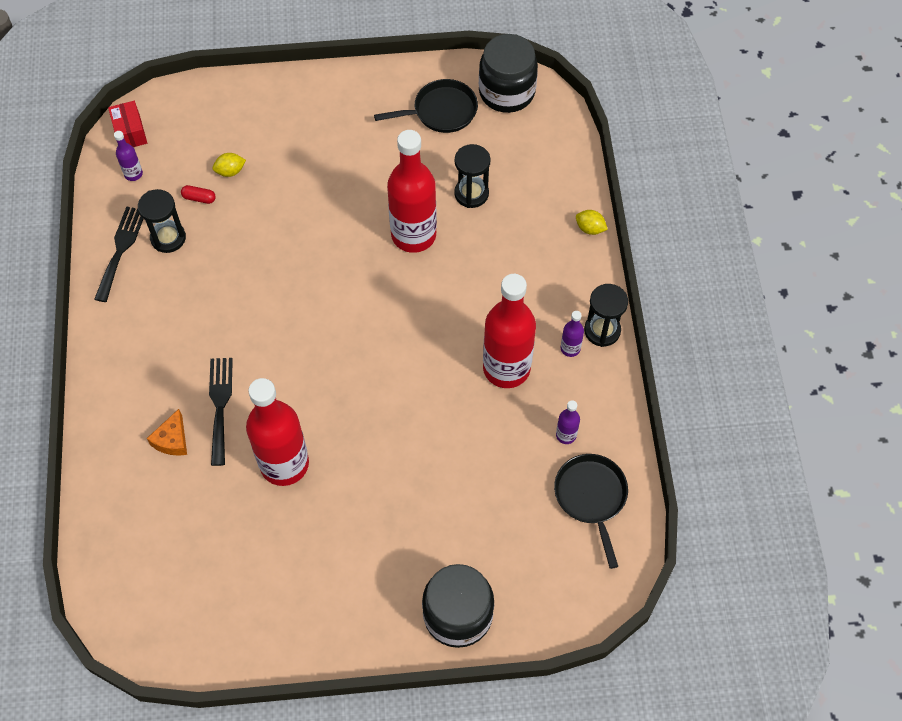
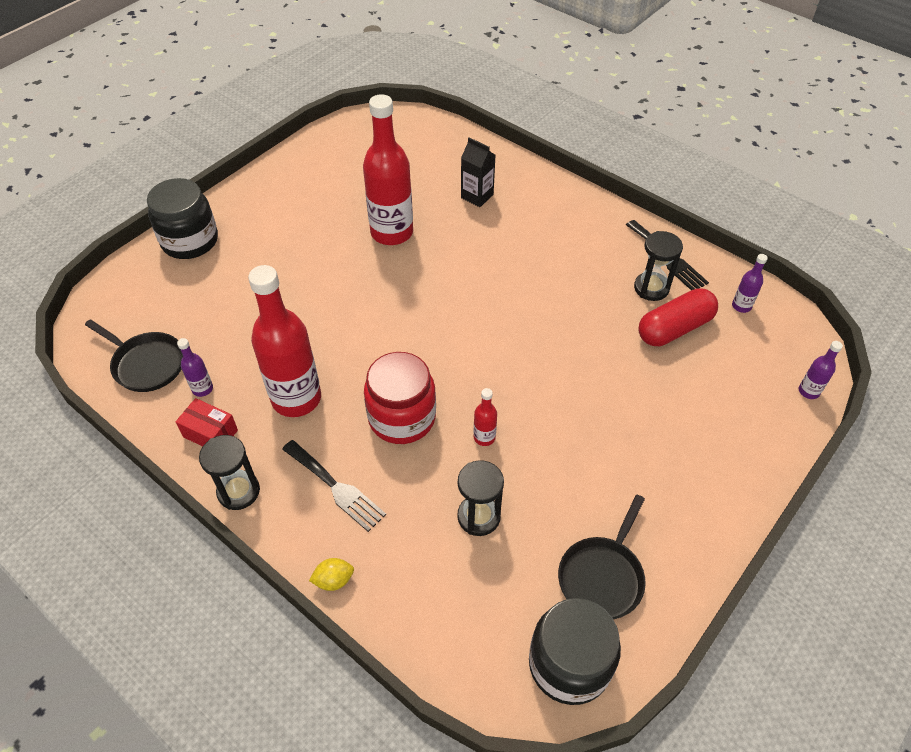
camera: 135 degrees right, 10 degrees down
(130, 132) = (793, 330): red box -> red box (210, 433)
(172, 440) = (477, 196): orange cheese -> black carton
(199, 198) = (674, 328): red capsule -> red capsule, size x2.40
(220, 405) = (473, 230): black fork -> black fork (336, 487)
(230, 171) = (684, 365): yellow lemon -> none
(413, 235) = (484, 437): red bottle -> red bottle, size x0.42
(450, 292) = (402, 418): none -> red jar
(570, 348) = (255, 454): purple bottle -> purple bottle (808, 391)

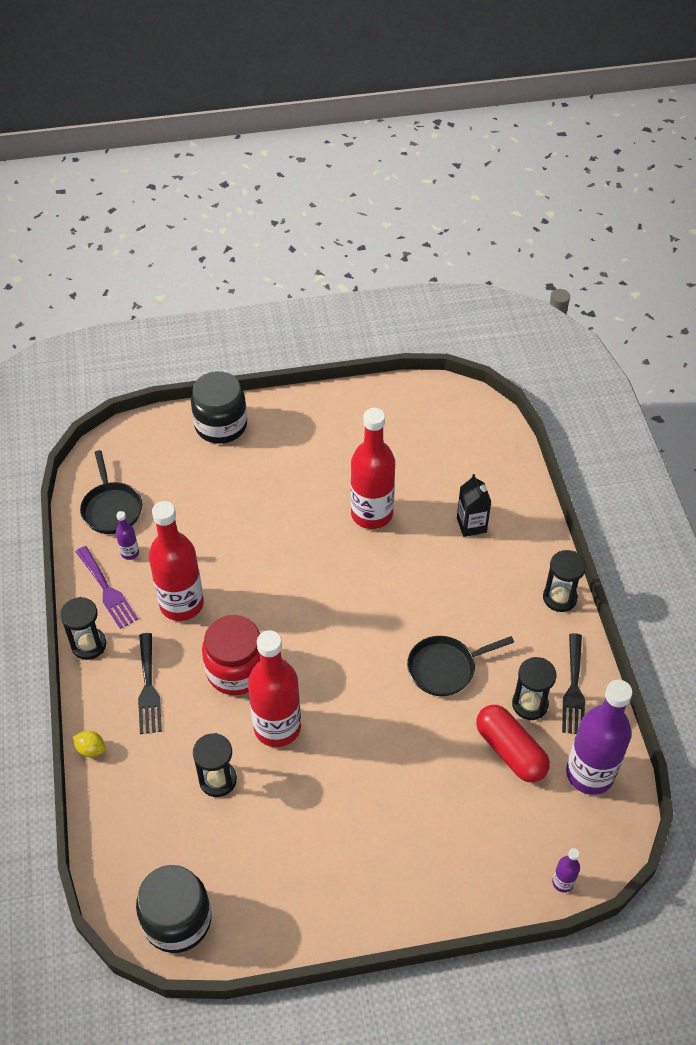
camera: 40 degrees right, 0 degrees up
(210, 433) = (107, 590): red box -> purple fork
(484, 437) = (277, 727): red bottle -> red bottle, size x2.36
(592, 206) = (559, 598): none -> black hourglass
(602, 576) = (256, 885): black pan -> black pan (445, 668)
(674, 328) = (510, 751): red capsule -> red capsule turned 45 degrees clockwise
(741, 306) = (589, 774): purple bottle -> purple bottle, size x2.36

